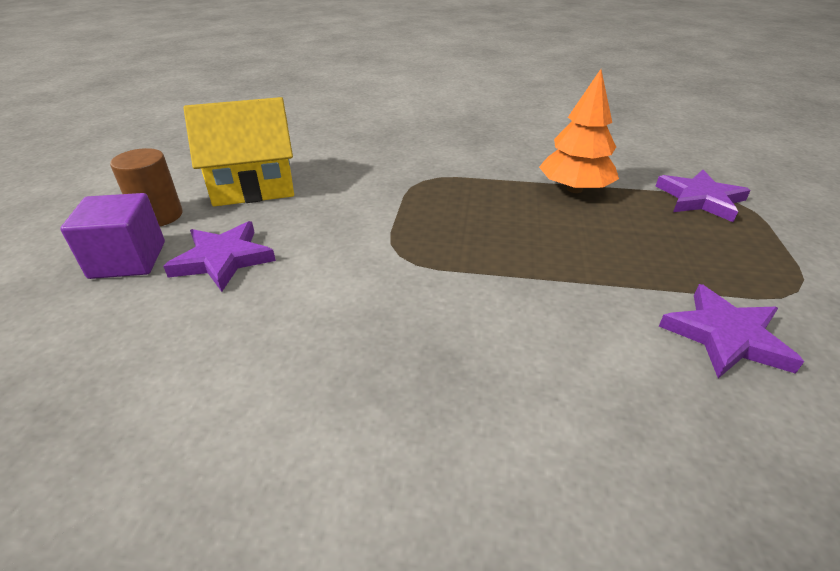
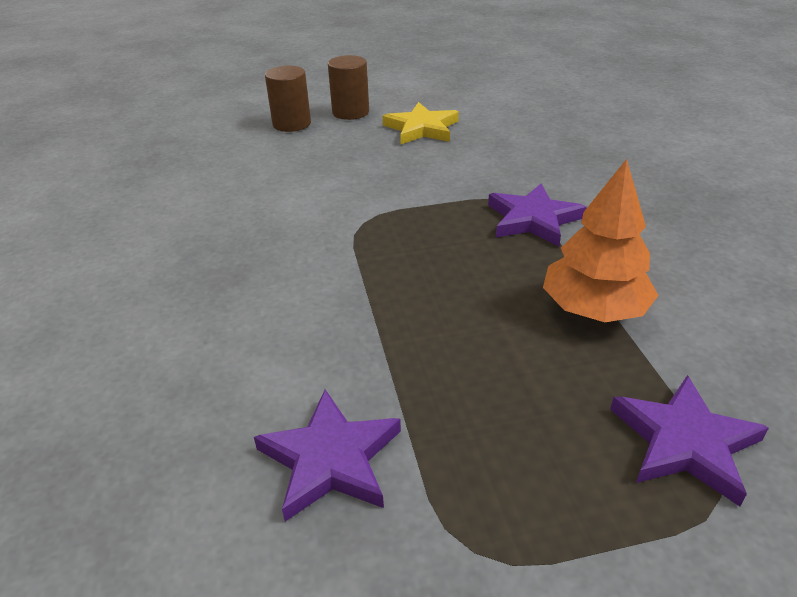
camera: 70 degrees right, 0 degrees up
(128, 260) = (292, 124): purple cube -> brown cylinder
(223, 259) = (311, 153): purple star -> purple star (533, 219)
(253, 186) = (422, 128): yellow house -> yellow star

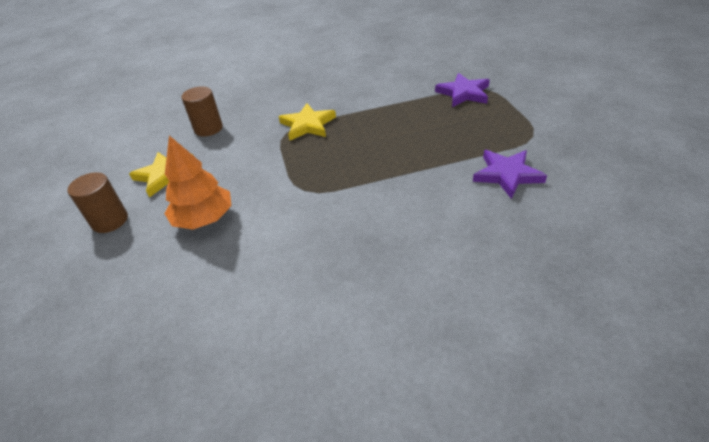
camera: 90 degrees left, 5 degrees up
(292, 124) = (116, 259): brown cylinder -> brown cylinder (208, 128)
(533, 219) = (307, 125): purple star -> yellow star
(594, 309) = (388, 108): orange tree -> orange tree (204, 219)

